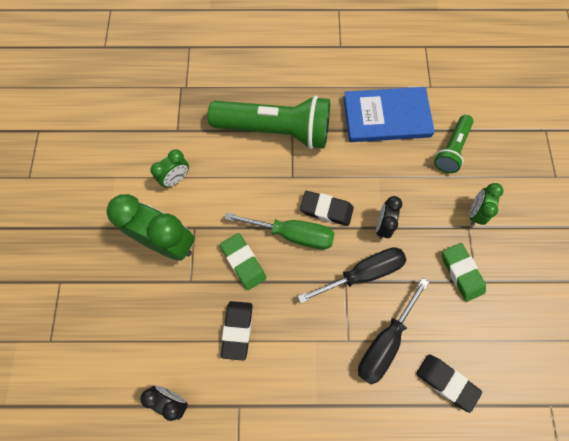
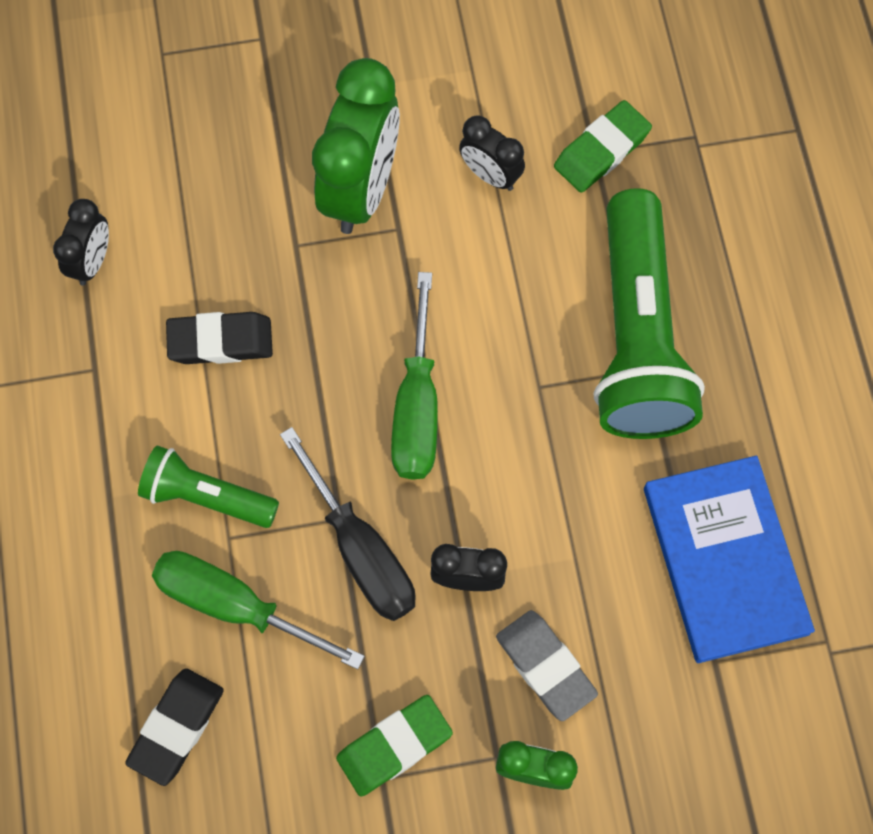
camera: 80 degrees right, 0 degrees up
(176, 179) = (490, 175): green clock -> black clock
(243, 262) = (346, 328): green eraser -> green eraser (601, 151)
(326, 209) = (480, 463): black eraser -> none
(385, 342) = (235, 605): black screwdriver -> green screwdriver
(428, 199) = (545, 666): none -> grey eraser
(451, 149) = (675, 710): green flashlight -> green flashlight (206, 496)

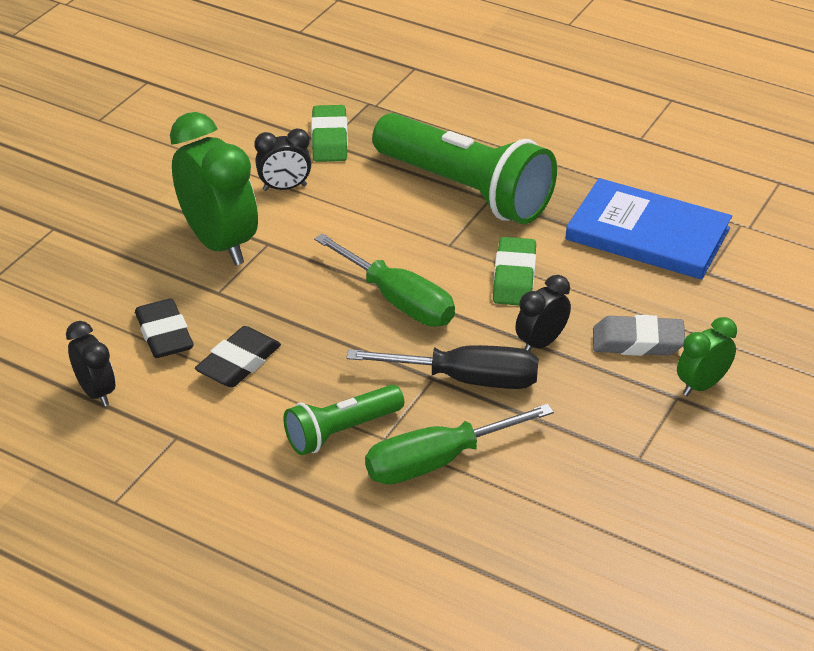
camera: 50 degrees left, 30 degrees down
(176, 727) = (494, 542): black eraser -> black eraser (164, 334)
(394, 746) = (621, 439): green eraser -> green eraser (514, 277)

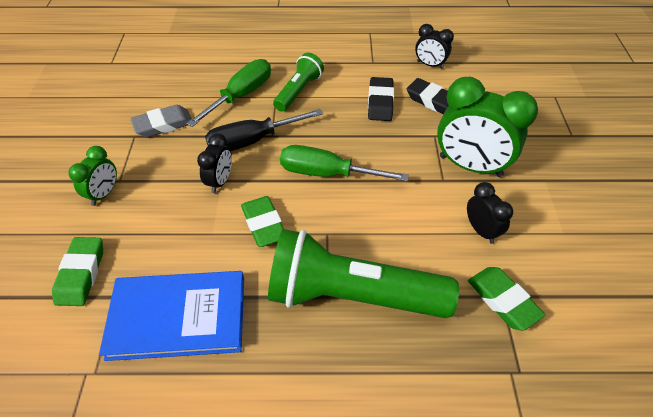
camera: 150 degrees right, 10 degrees up
(285, 188) = (481, 230): black clock -> black clock turned 105 degrees clockwise
(637, 342) = (156, 208): grey eraser -> grey eraser (163, 125)
(744, 305) = (81, 274): none -> green eraser

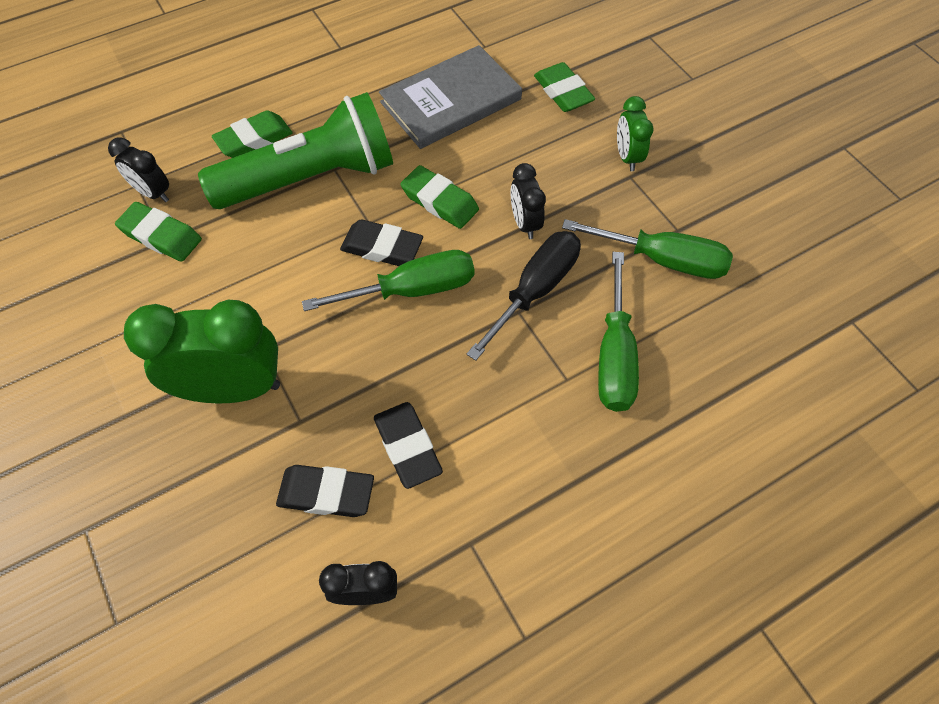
camera: 150 degrees right, 10 degrees up
(163, 125) = (662, 260): grey eraser -> green screwdriver
(178, 317) = (451, 101): blue book -> grey book
(299, 91) = (542, 407): green flashlight -> none
(329, 209) = (382, 248): none -> black eraser
(386, 369) = (254, 140): none -> green eraser
(481, 230) = (198, 301): black clock -> black clock (153, 193)

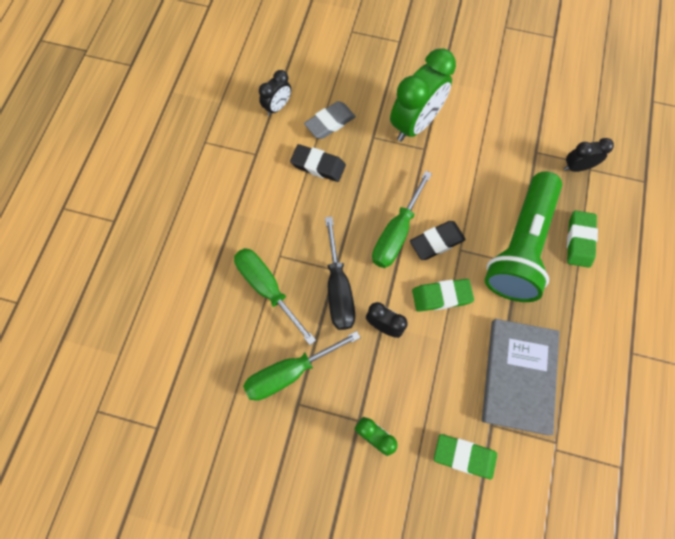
camera: 135 degrees right, 10 degrees up
(161, 236) = (540, 152): green eraser -> none
(326, 493) = (330, 123): black eraser -> grey eraser

